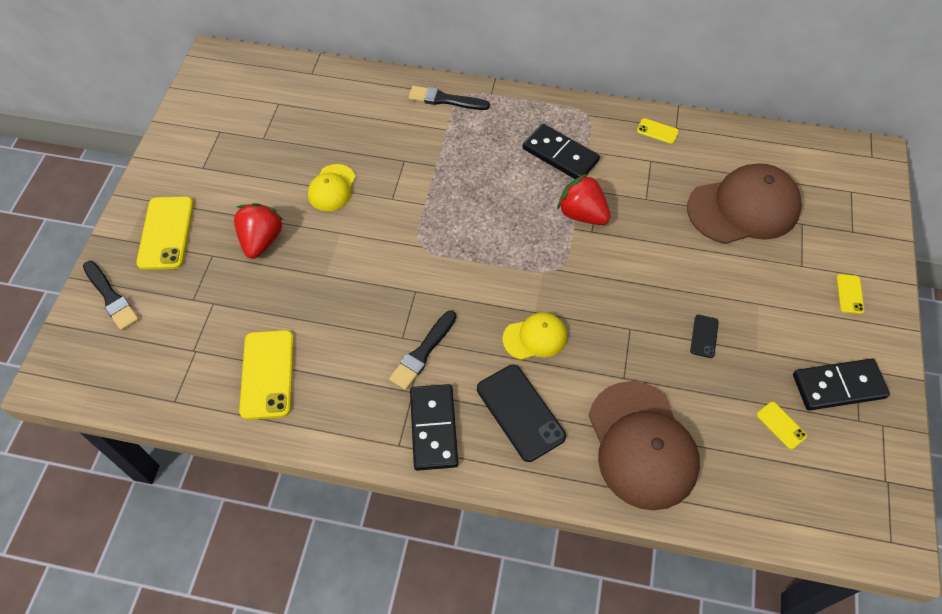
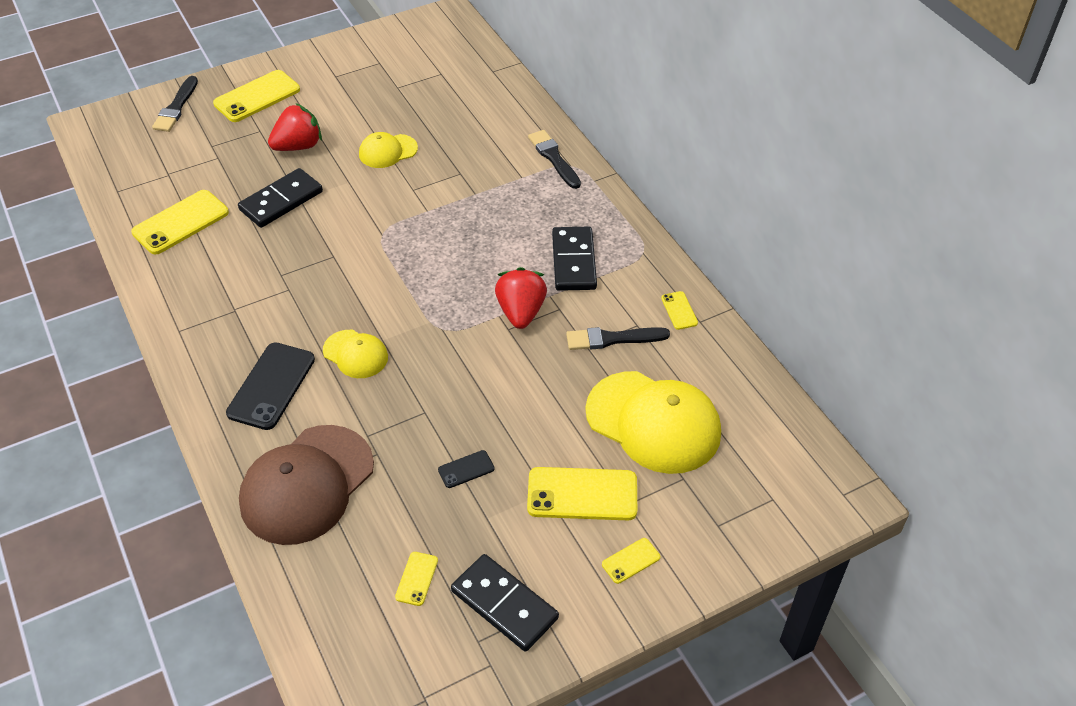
camera: 50 degrees right, 10 degrees down
(423, 352) = (277, 295): black brush -> black brush (612, 339)
(434, 428) = (211, 342): black domino -> black domino (281, 201)
(744, 208) = (653, 422): brown cap -> yellow cap
(776, 284) = (582, 494): none -> yellow phone

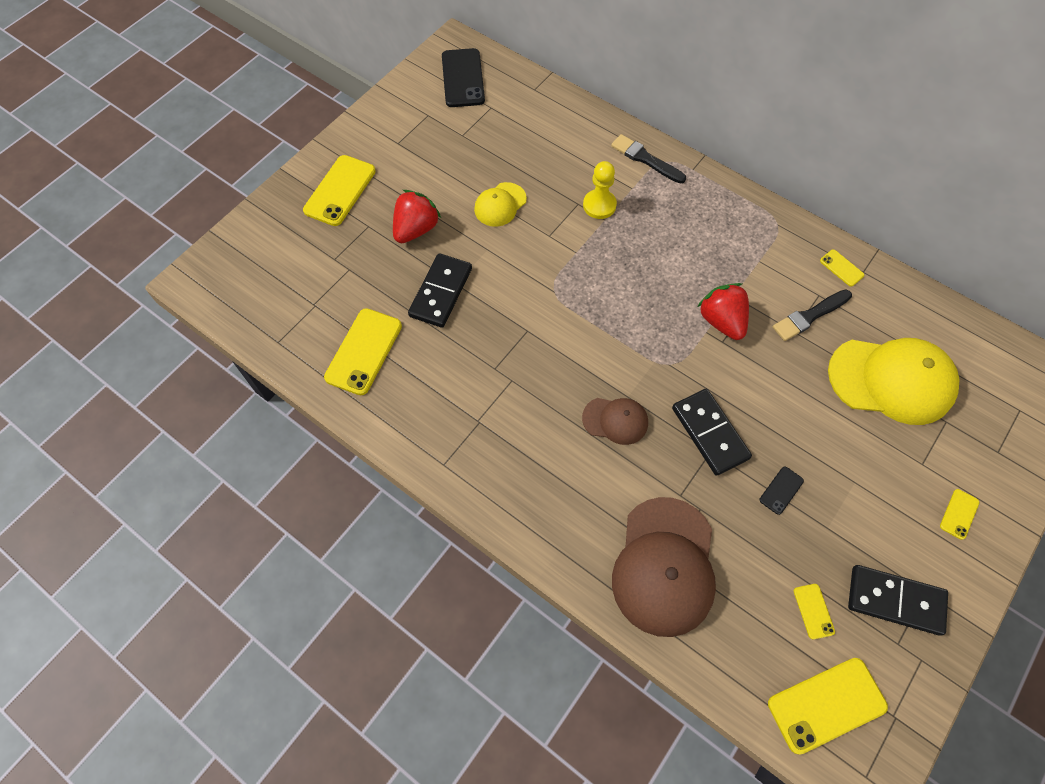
camera: 25 degrees left, 15 degrees up
(176, 107) = (270, 230): black brush -> none
(271, 386) = (566, 484): black phone -> black phone (463, 78)
(355, 354) = (615, 420): yellow cap -> brown cap
(479, 181) = (599, 205): none -> yellow pawn
(573, 261) = (730, 254): black domino -> black domino (709, 433)
(582, 494) = (884, 471): yellow phone -> yellow phone (826, 705)

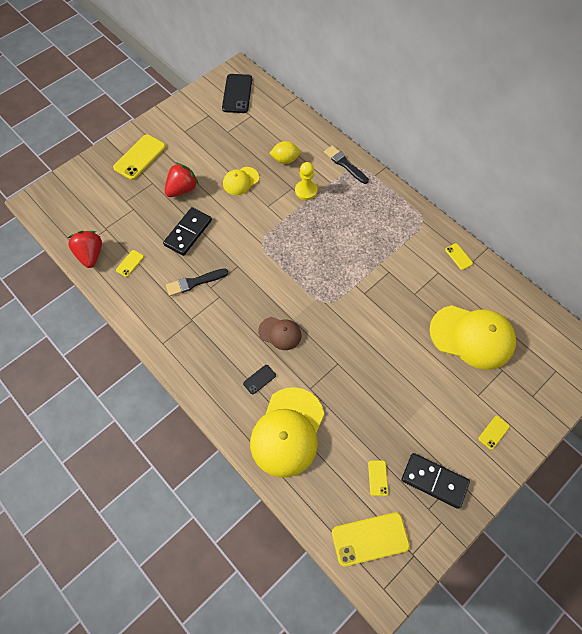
camera: 10 degrees right, 0 degrees up
(364, 351) = (130, 263): yellow phone -> yellow phone, size x0.49
(557, 164) = (285, 159): none -> yellow lemon
(664, 566) = (287, 432): brown cap -> yellow cap
(709, 433) = (340, 351): black domino -> none
(721, 321) = (367, 279): red strawberry -> red strawberry (90, 255)
(781, 490) = (377, 396): black phone -> black phone (259, 379)
(809, 316) = (428, 285): black brush -> black brush (194, 282)

